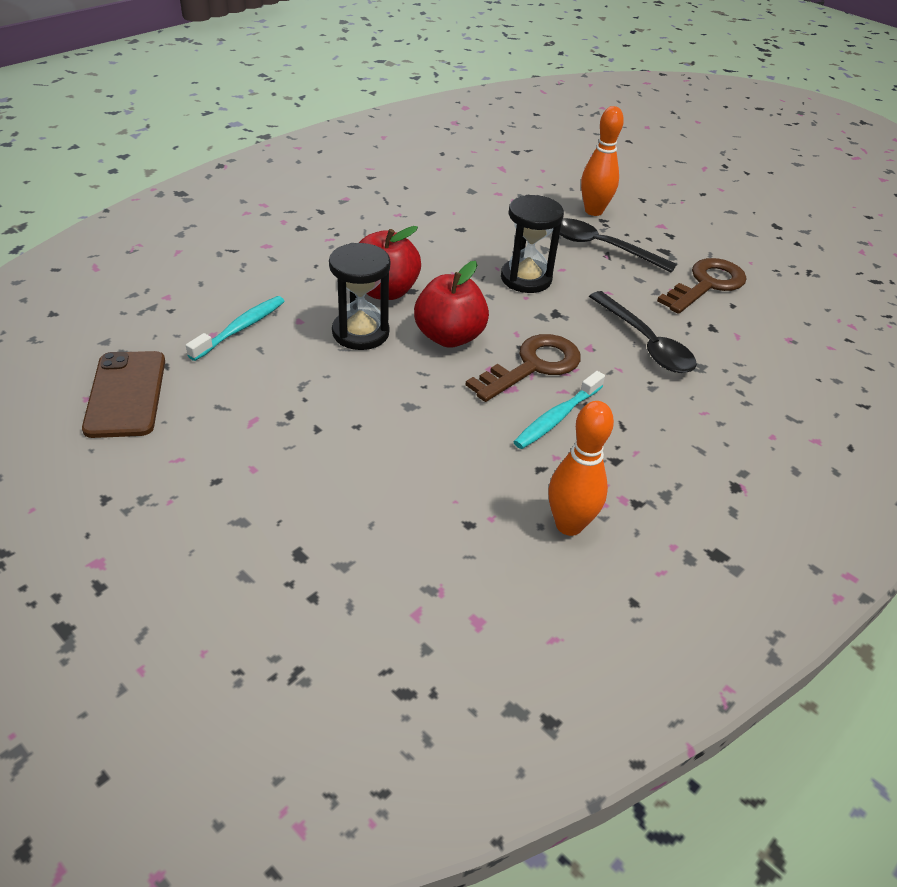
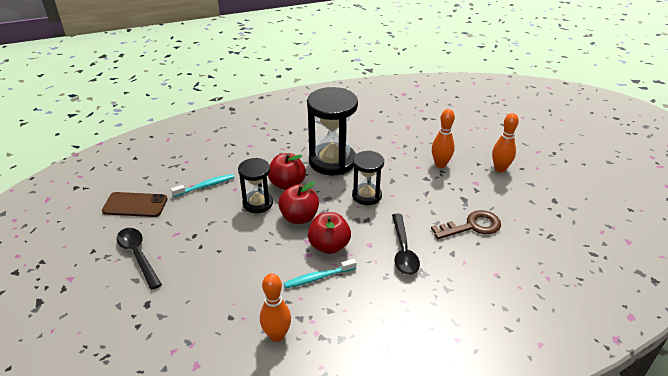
camera: 30 degrees right, 5 degrees down
(126, 394) = (135, 205): brown phone -> brown phone turned 75 degrees clockwise
(429, 240) = (332, 161): none -> black hourglass
(533, 366) = (329, 246): brown key -> red apple
(601, 247) = (426, 187): black spoon -> black spoon (138, 255)
(677, 200) = (500, 169): none -> orange bowling pin

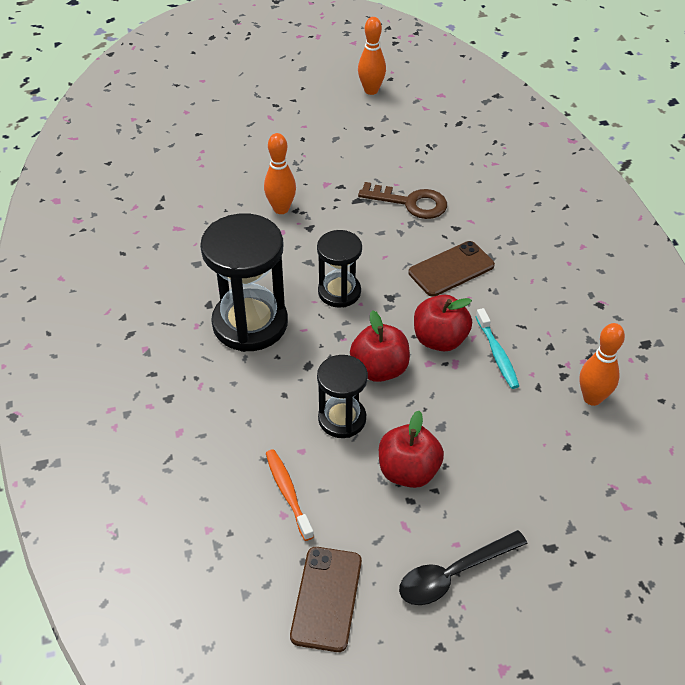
camera: 85 degrees left, 10 degrees up
(205, 186) = (288, 493): turquoise toothbrush -> orange toothbrush
(287, 184) = (299, 381): red apple -> red apple (408, 471)
(403, 251) = (451, 269): black spoon -> brown phone
(472, 226) = (410, 203): brown key -> brown key turned 120 degrees clockwise
(500, 169) = (301, 157): orange bowling pin -> orange bowling pin (371, 90)

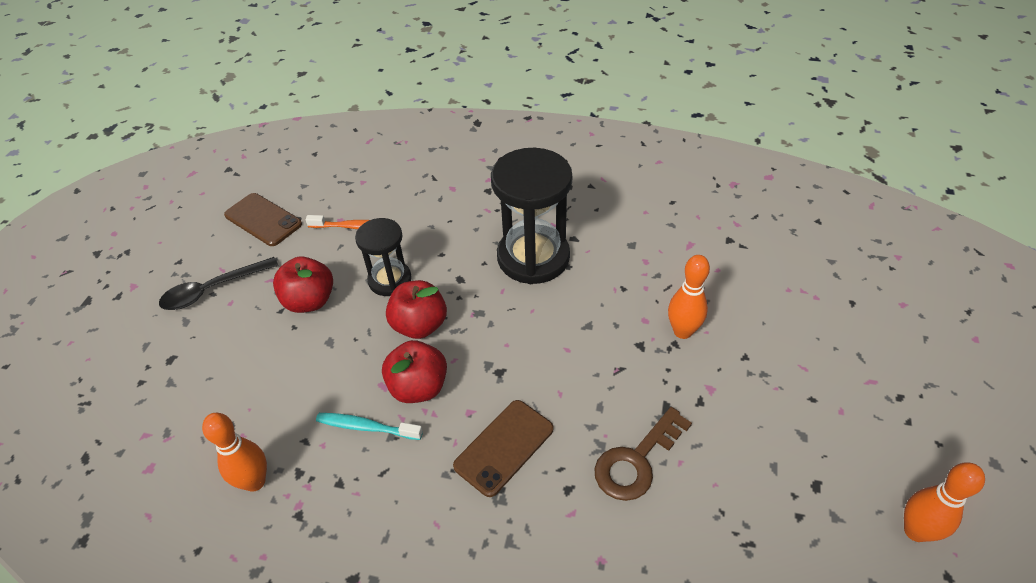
camera: 120 degrees right, 0 degrees up
(339, 292) = (531, 333): black hourglass -> none
(451, 269) = (504, 447): brown phone -> brown phone turned 45 degrees clockwise
(453, 574) = (212, 290): black spoon -> black spoon turned 120 degrees counterclockwise

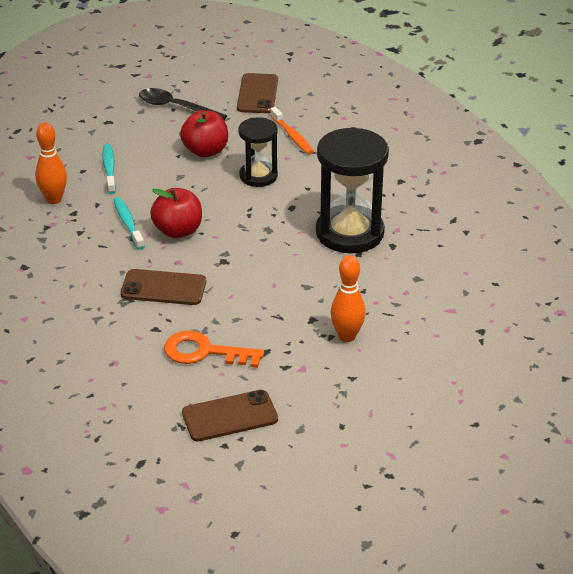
camera: 55 degrees right, 10 degrees down
(254, 398) = (109, 169): none -> turquoise toothbrush
(419, 325) = (230, 208): red apple -> none
(636, 460) = (204, 352): brown key -> orange key
(754, 488) = (230, 416): none -> brown phone
(915, 531) = (261, 508): orange bowling pin -> none

